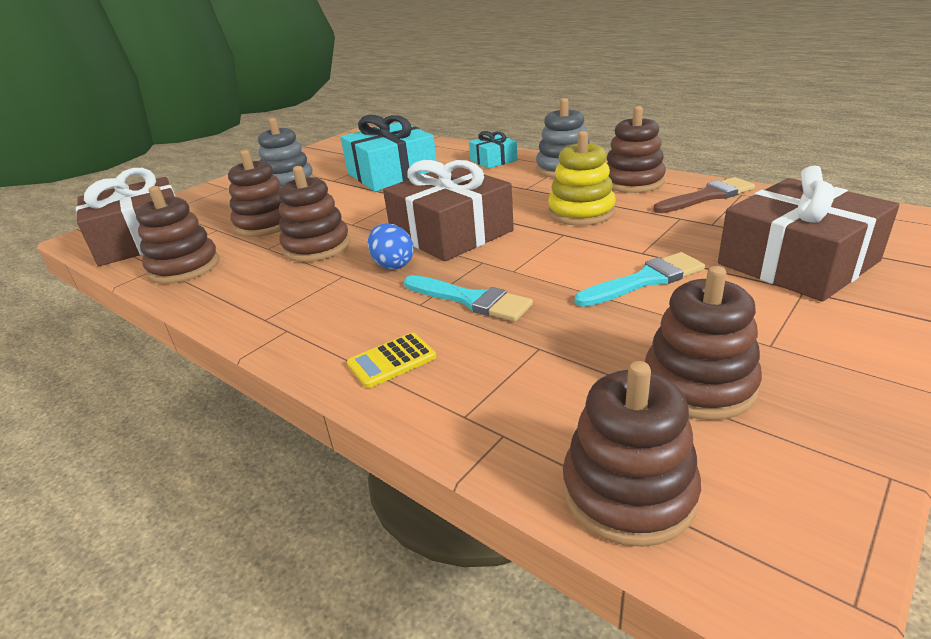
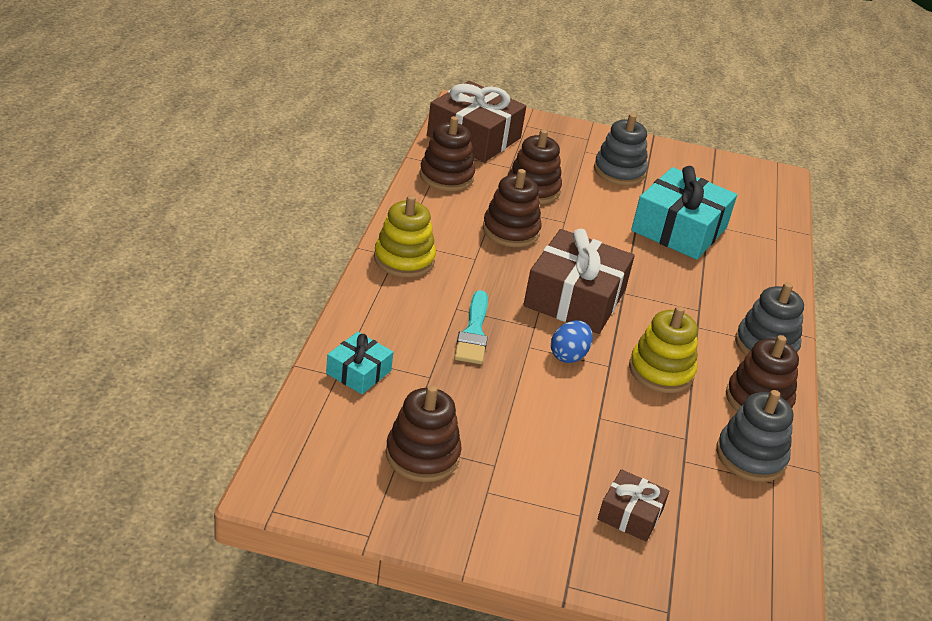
camera: 55 degrees right, 5 degrees up
(299, 324) = (404, 259): none -> yellow stacking toy
(392, 361) = (384, 313): yellow calculator -> none
(393, 264) = (504, 280): blue egg -> blue egg (568, 355)
(493, 160) = (758, 290): turquoise gift -> turquoise gift (358, 372)
(628, 492) = (313, 430): brown stacking toy -> none
(645, 280) = (550, 422): turquoise brush -> none
(707, 196) = (750, 456): brown brush -> grey stacking toy
(797, 262) = (630, 514): brown gift -> brown gift, size x0.51

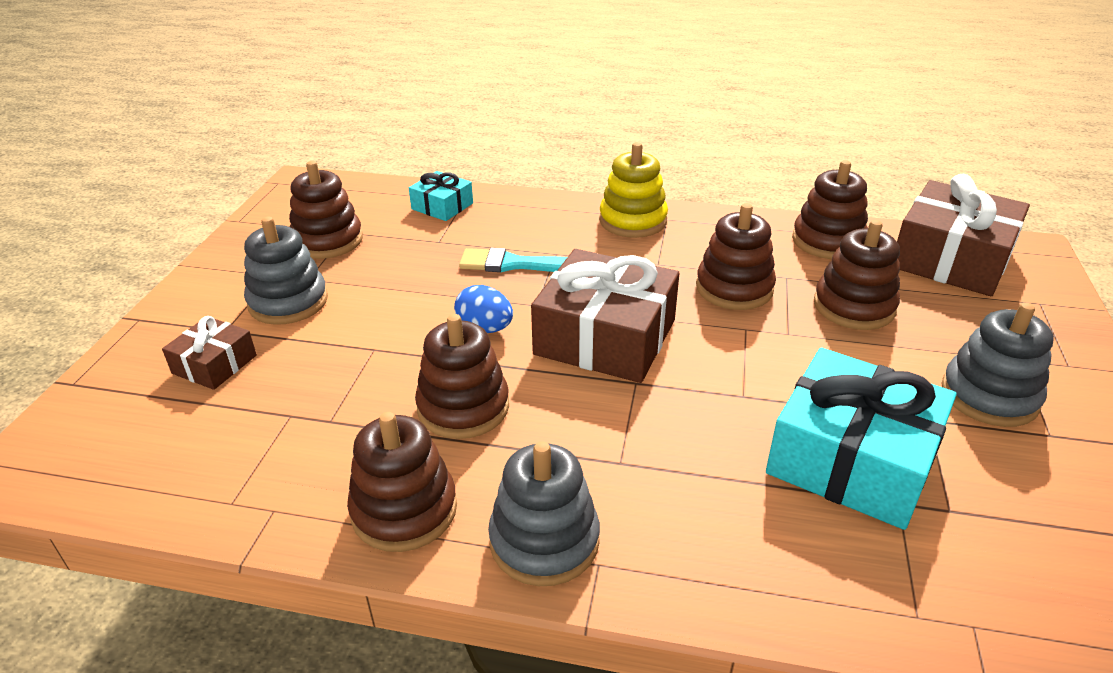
camera: 95 degrees right, 0 degrees up
(661, 371) = (463, 407): yellow stacking toy -> brown stacking toy
(750, 456) = (285, 484): grey stacking toy -> grey stacking toy (288, 302)

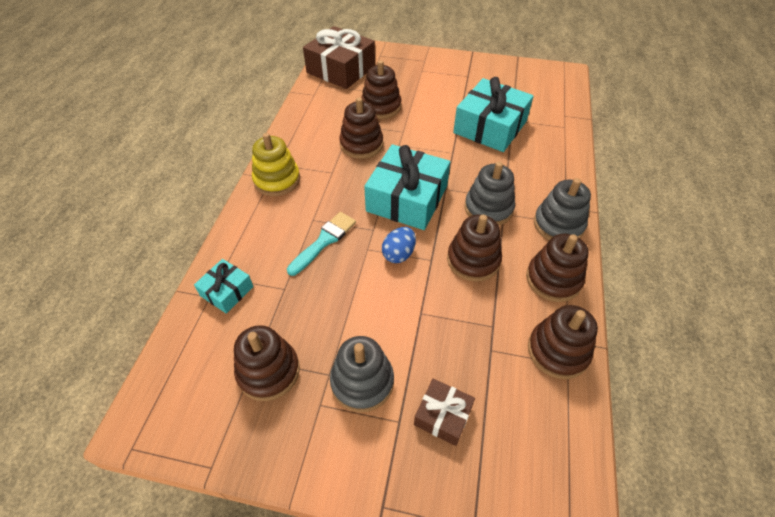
camera: 90 degrees left, 15 degrees up
(515, 264) = (324, 241): turquoise brush -> turquoise brush turned 150 degrees counterclockwise
(605, 337) = (407, 199): brown gift -> turquoise gift
(828, 241) = (317, 104): brown stacking toy -> brown stacking toy (557, 351)
(989, 396) = (446, 84): grey stacking toy -> grey stacking toy (488, 208)

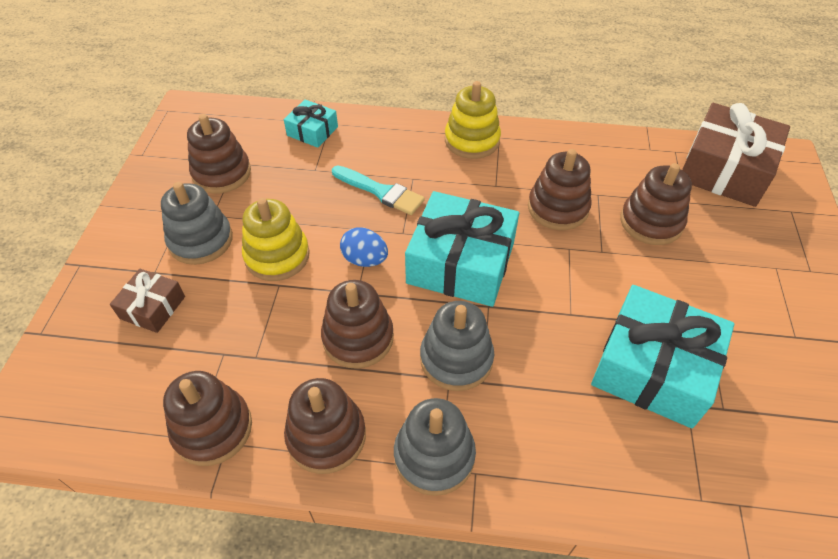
camera: 85 degrees right, 0 degrees up
(389, 315) = (277, 256): none -> yellow stacking toy

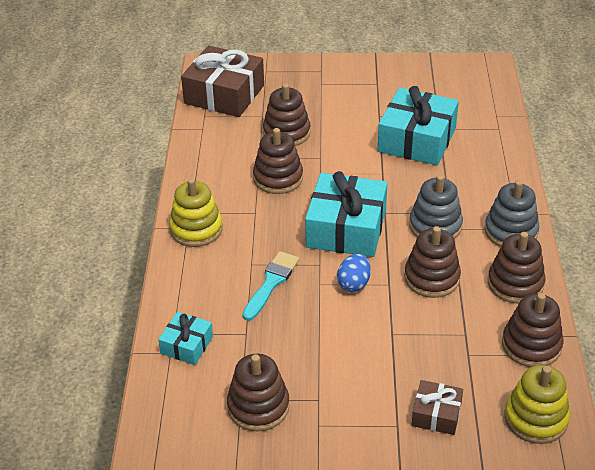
camera: 95 degrees left, 10 degrees down
(201, 240) = (352, 400): grey stacking toy -> none
(277, 256) = (361, 341): yellow stacking toy -> yellow stacking toy (535, 418)

